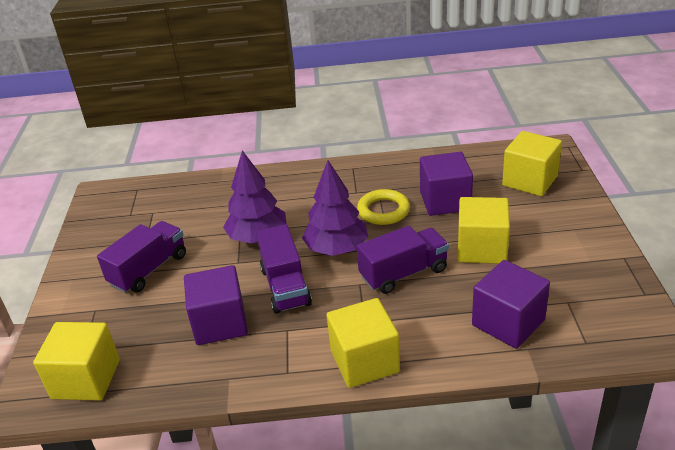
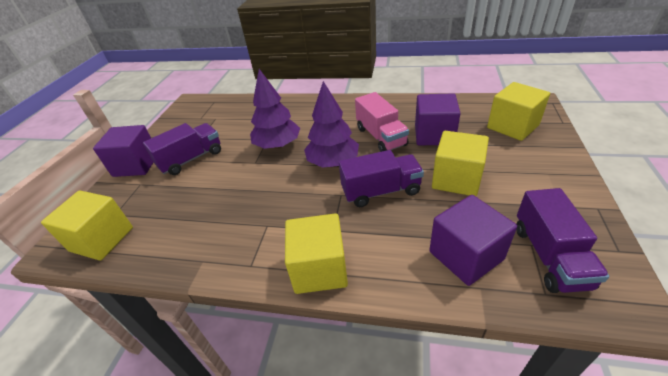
camera: 15 degrees right, 5 degrees up
(220, 323) = (219, 210): purple cube -> purple cube (136, 165)
(285, 286) = (281, 187): purple truck -> purple truck (549, 256)
(383, 211) = (381, 137): yellow ring -> pink truck

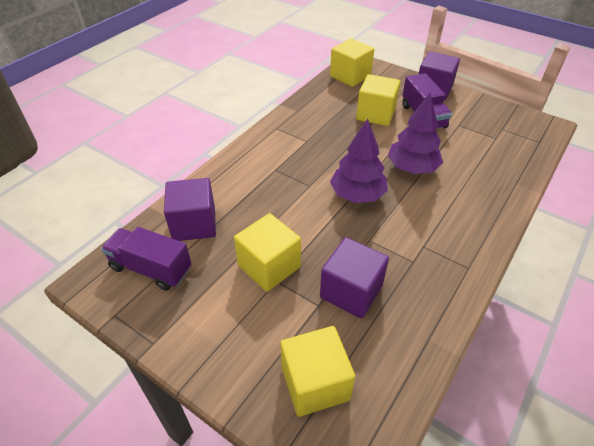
camera: 110 degrees right, 5 degrees up
(319, 269) = (247, 154): yellow cube -> yellow cube (375, 114)
(381, 137) = (378, 245): pink truck -> none
(381, 191) = (294, 209): purple truck -> none

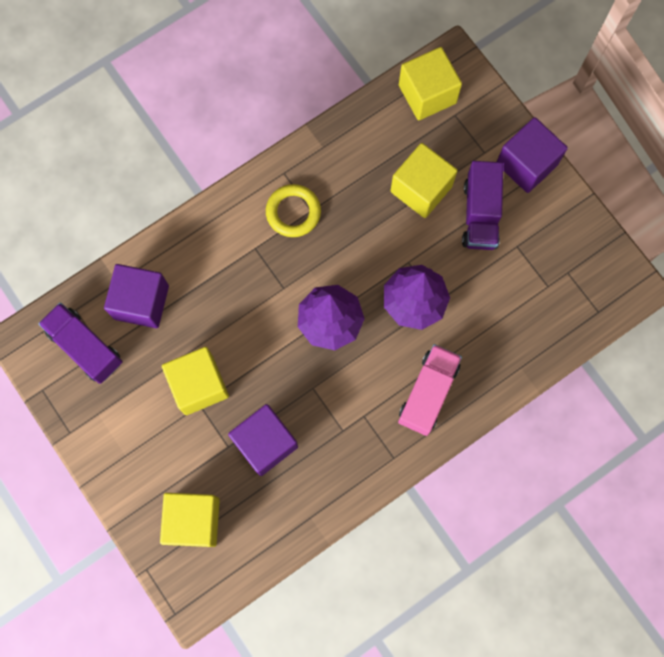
camera: 20 degrees right, 30 degrees up
(294, 144) = (293, 212): none -> yellow ring
(462, 217) = (428, 393): none -> pink truck

